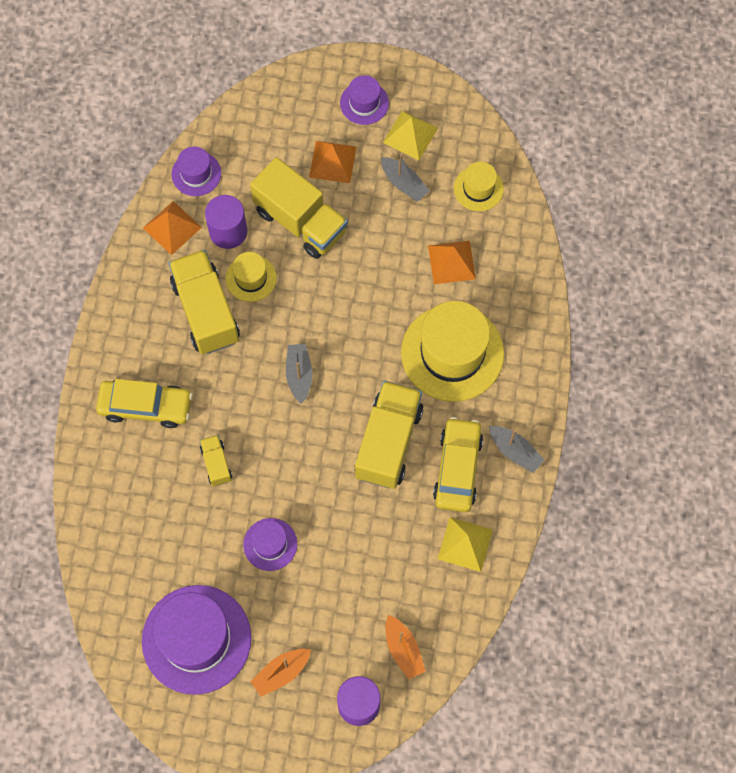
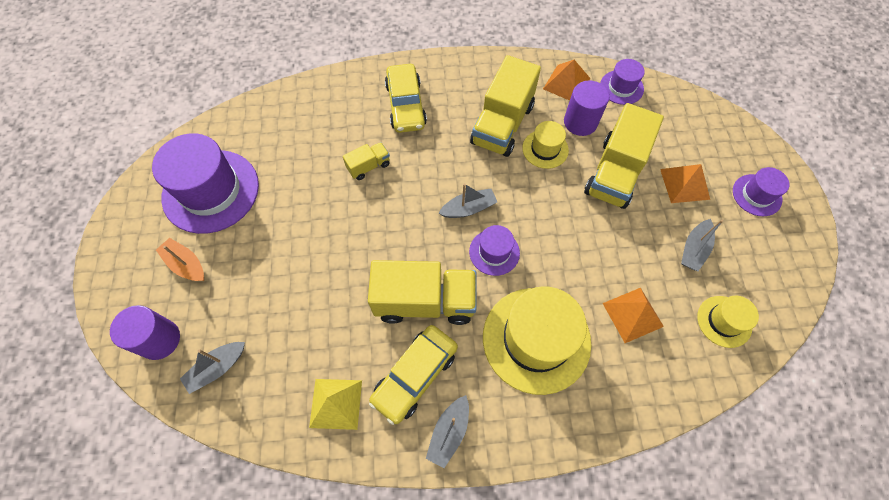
camera: 75 degrees right, 5 degrees down
(206, 311) = (502, 124): yellow truck -> yellow truck turned 150 degrees clockwise
(270, 544) = (304, 225): purple hat -> purple hat (494, 252)
(403, 649) = (217, 368): orange boat -> grey boat
(410, 135) = (747, 243): yellow pyramid -> none
(457, 468) = (415, 375): yellow car -> yellow car turned 135 degrees clockwise

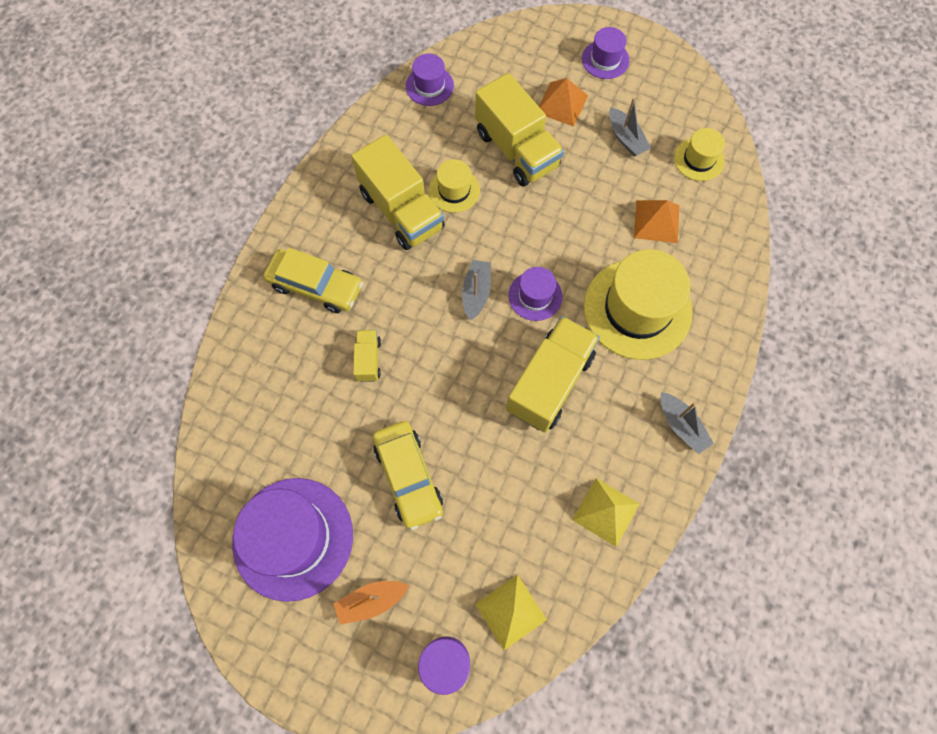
camera: 60 degrees left, 5 degrees up
(217, 368) = (510, 611): grey boat -> yellow pyramid
(415, 375) = (616, 428): yellow car -> yellow car (408, 477)
(566, 83) = (392, 128): orange pyramid -> none
(580, 122) = (444, 143): purple cylinder -> none

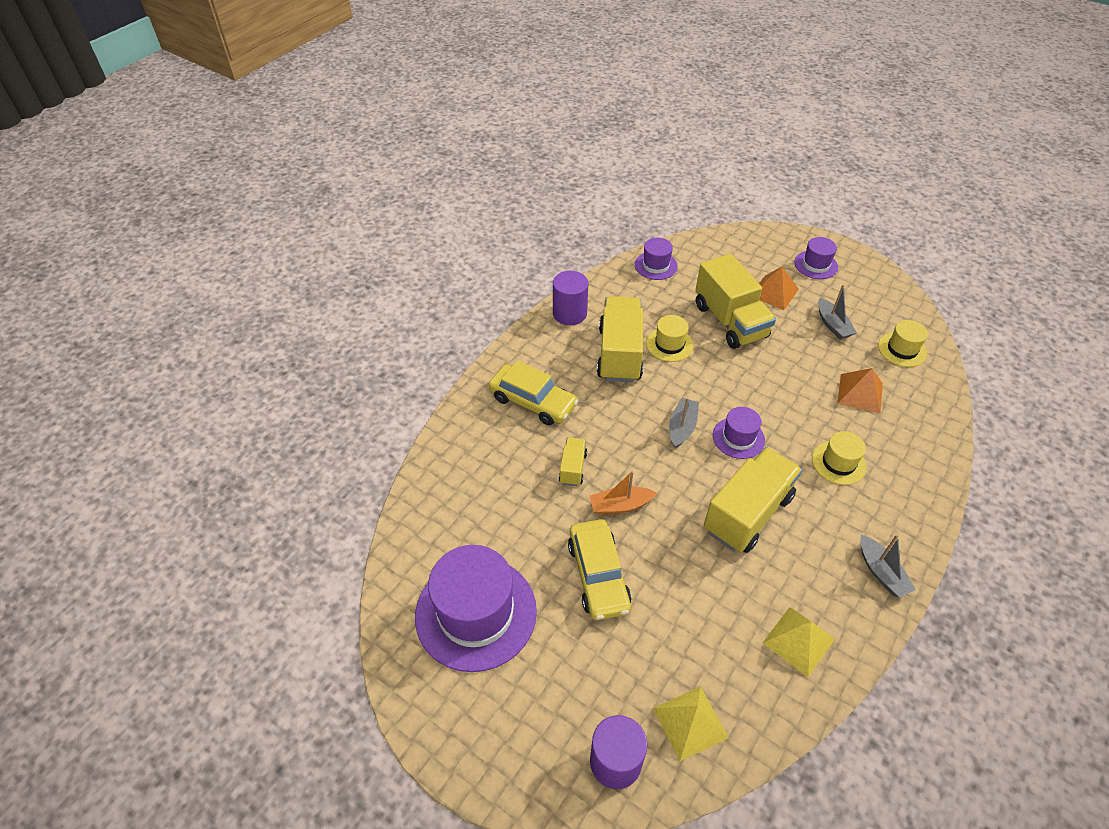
camera: 10 degrees right, 20 degrees down
(341, 165) = (569, 313): none -> purple cylinder
(371, 601) = (545, 686): orange boat -> orange boat (620, 505)
(401, 210) = (619, 354): yellow truck -> yellow truck turned 150 degrees counterclockwise
(637, 309) = (838, 463): yellow hat -> yellow hat, size x0.50

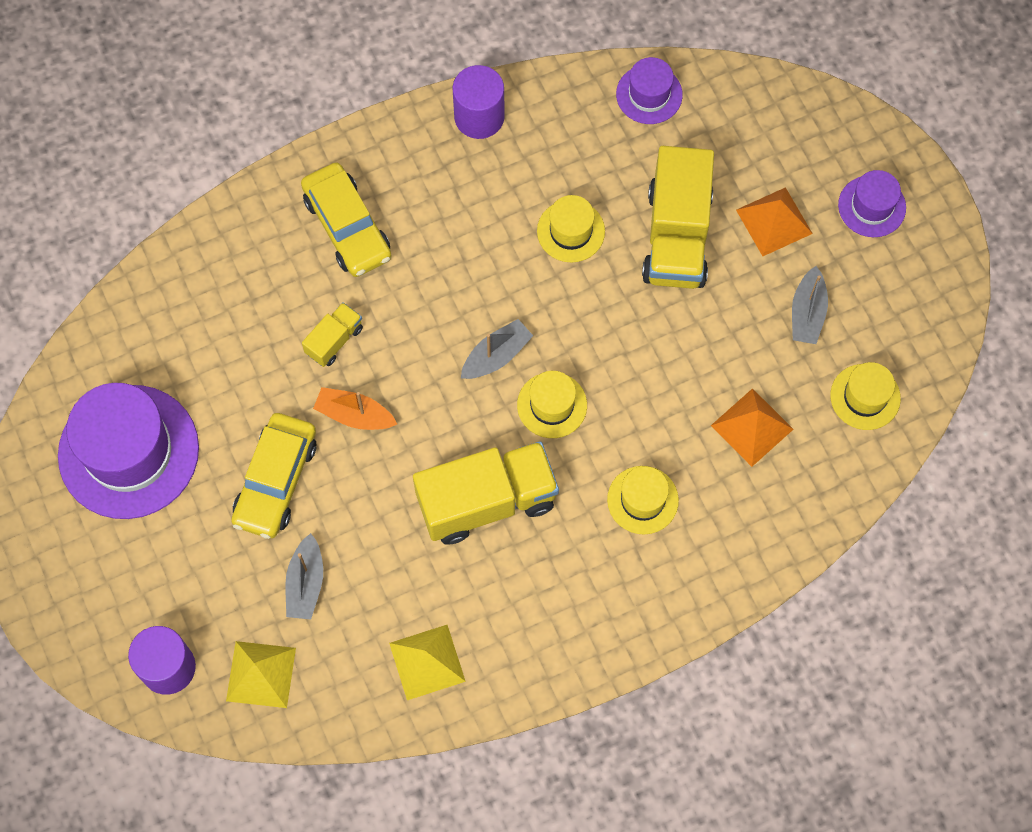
camera: 30 degrees right, 20 degrees up
(619, 354) = (498, 212): yellow truck -> none
(738, 438) = (552, 405): purple hat -> yellow hat
(881, 572) = (575, 645): grey boat -> grey boat (305, 583)

